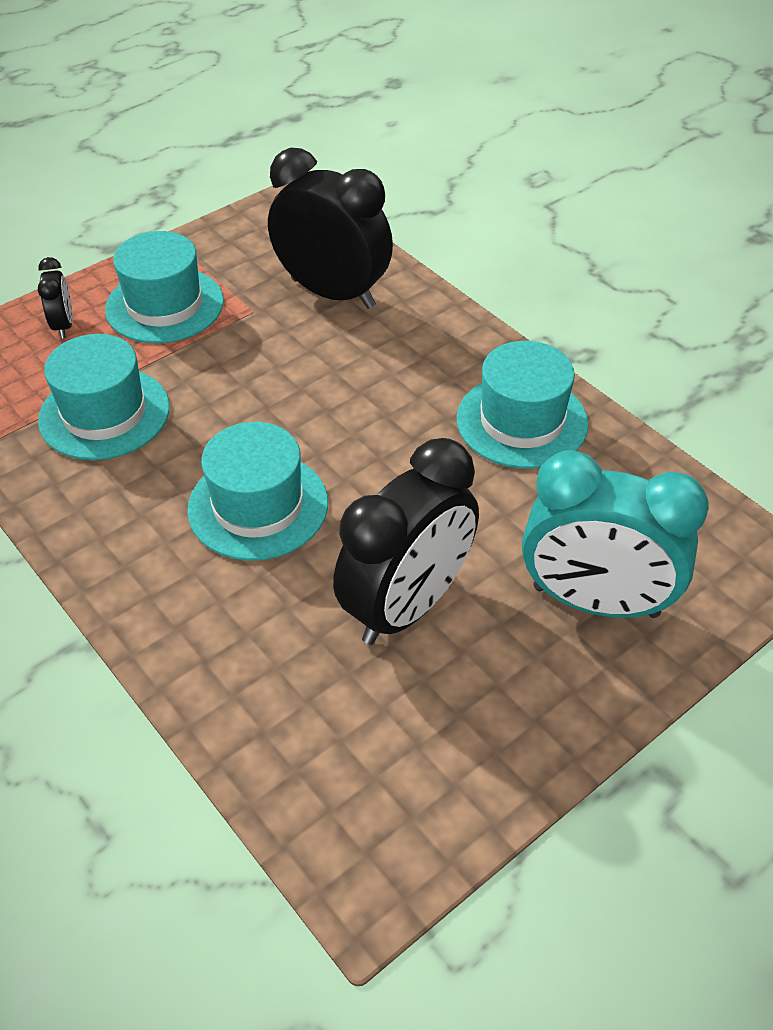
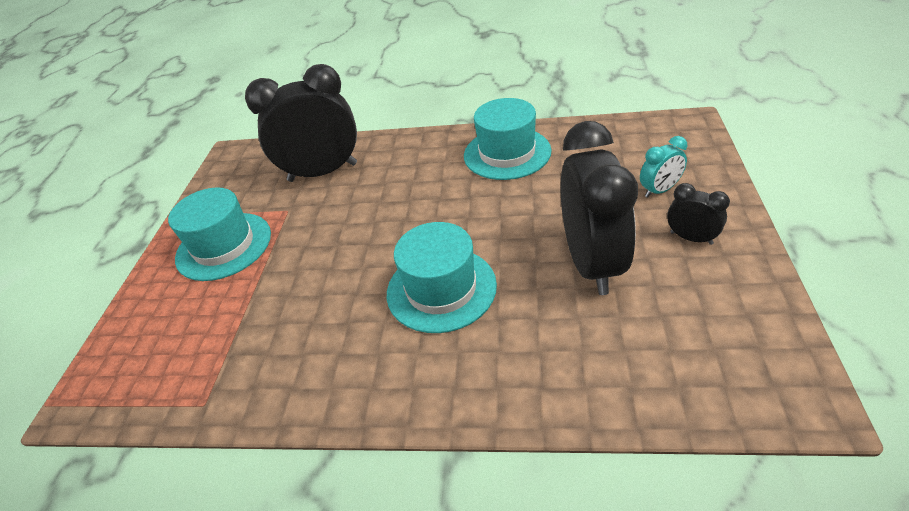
camera: 40 degrees left, 5 degrees down
(64, 325) = (163, 305): black clock -> black clock (691, 238)
(104, 413) = (268, 325): turquoise hat -> none
(595, 601) = (659, 190): turquoise clock -> turquoise clock, size x0.45

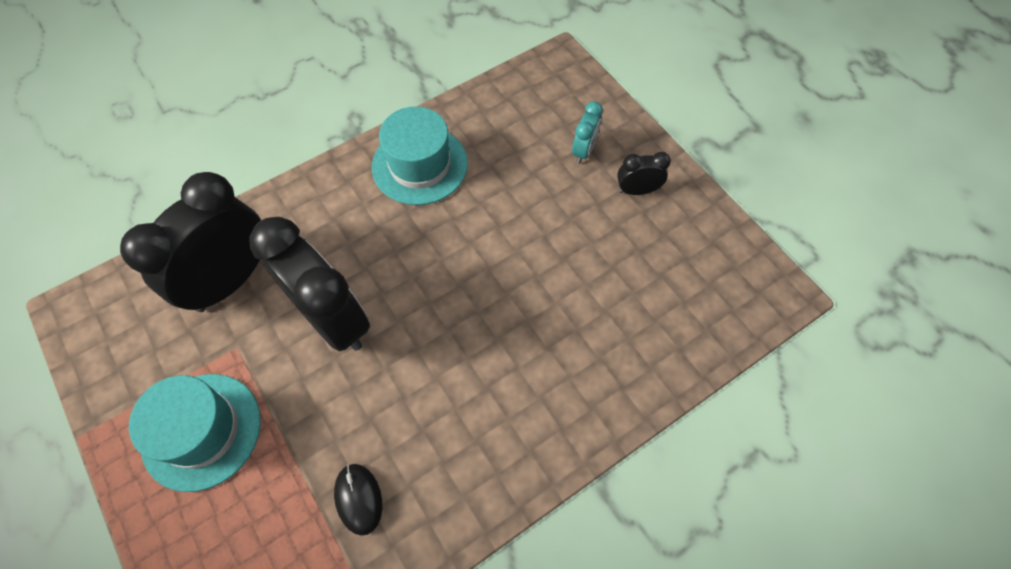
camera: 45 degrees left, 20 degrees up
(263, 341) = (358, 499): none -> black mouse
(441, 289) = (479, 348): turquoise hat -> none
(591, 263) = (581, 254): black clock -> black clock (333, 319)

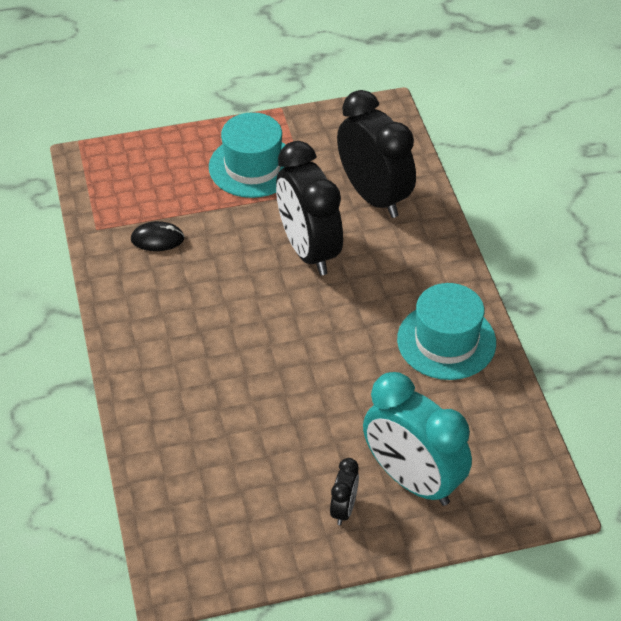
camera: 110 degrees right, 15 degrees down
(333, 319) = (308, 250): black clock -> black clock turned 90 degrees clockwise
(584, 151) = (412, 480): turquoise clock -> turquoise clock, size x2.21

